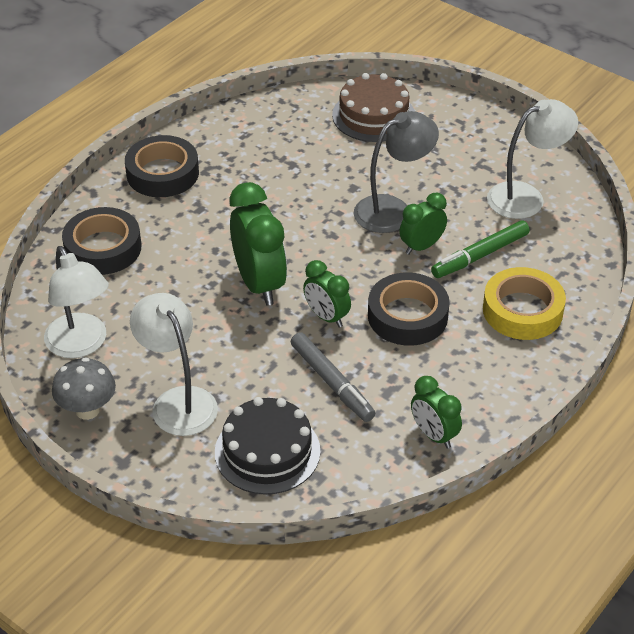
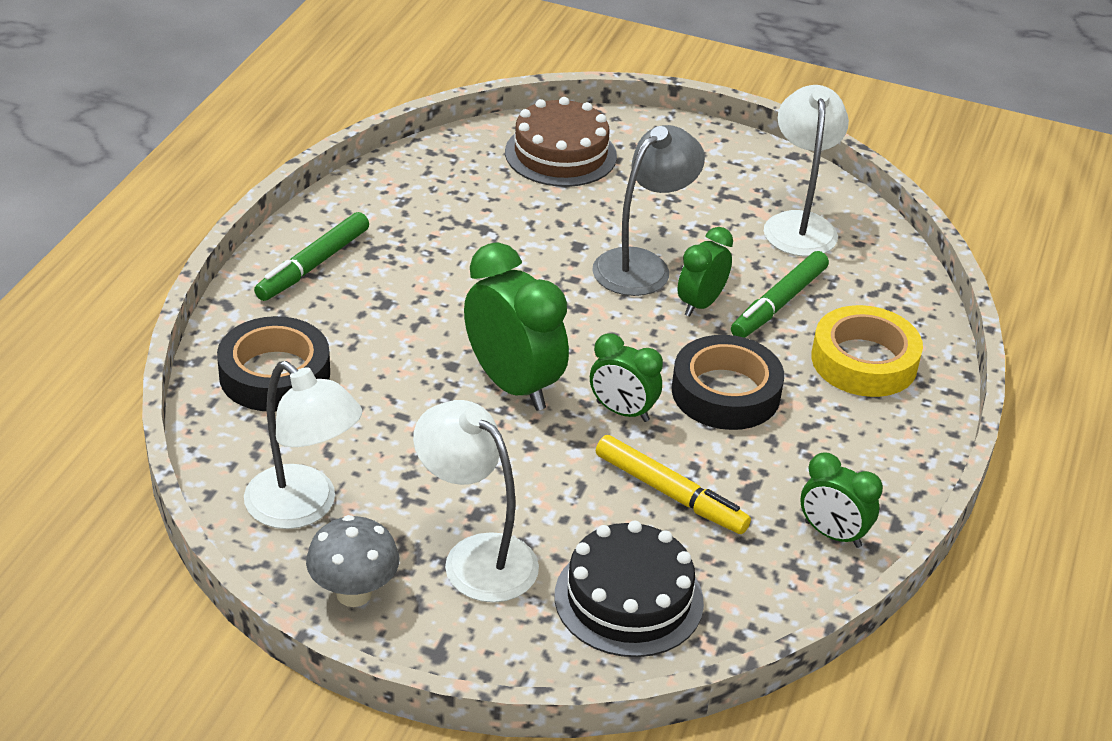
camera: 20 degrees left, 5 degrees down
(162, 173) = (313, 265): black tape -> green marker
(332, 382) = (670, 493): grey marker -> yellow marker
(526, 197) = (799, 224): white lamp -> white lamp turned 45 degrees counterclockwise

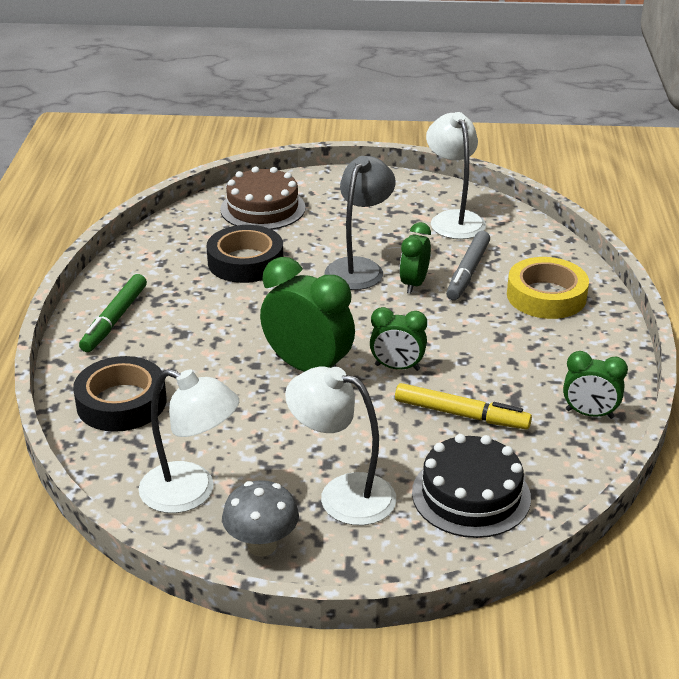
camera: 15 degrees left, 5 degrees down
(725, 392) = (463, 338): black tape -> black tape (245, 262)
(779, 303) = (468, 272): green marker -> grey marker

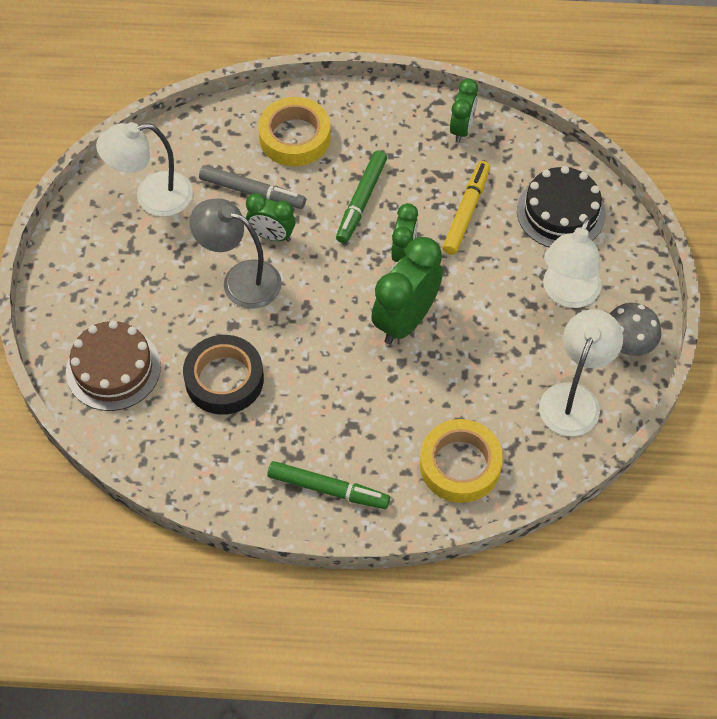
camera: 90 degrees left, 25 degrees up
(121, 402) = (460, 465): black tape -> yellow tape
(466, 339) = (361, 201): none -> green marker

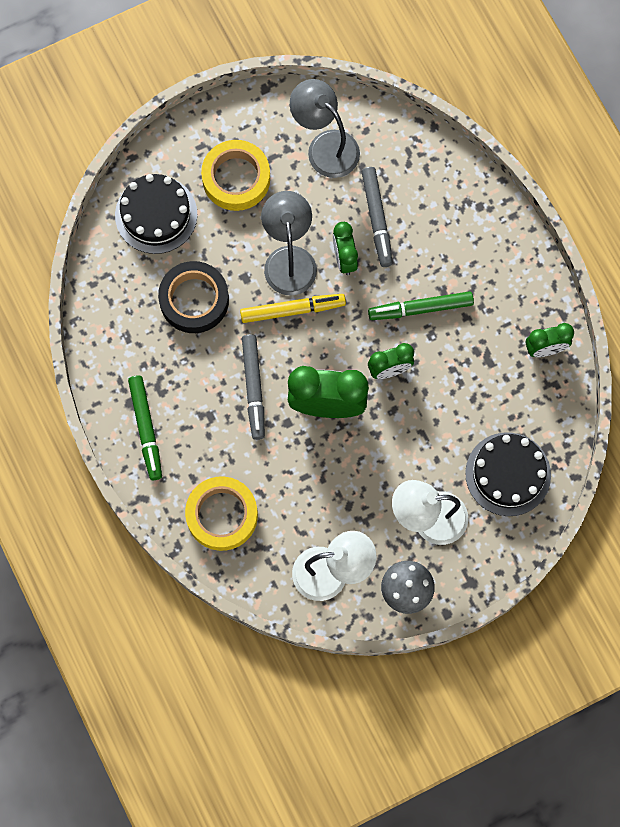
camera: 60 degrees right, 15 degrees up
(113, 369) = (156, 214): brown cake -> black cake
(152, 197) = (325, 146): white lamp -> grey lamp
(295, 137) = (452, 220): yellow tape -> yellow tape (236, 178)
(348, 373) = (254, 388): none -> grey marker
(466, 212) = (461, 397): yellow marker -> yellow marker (292, 310)

